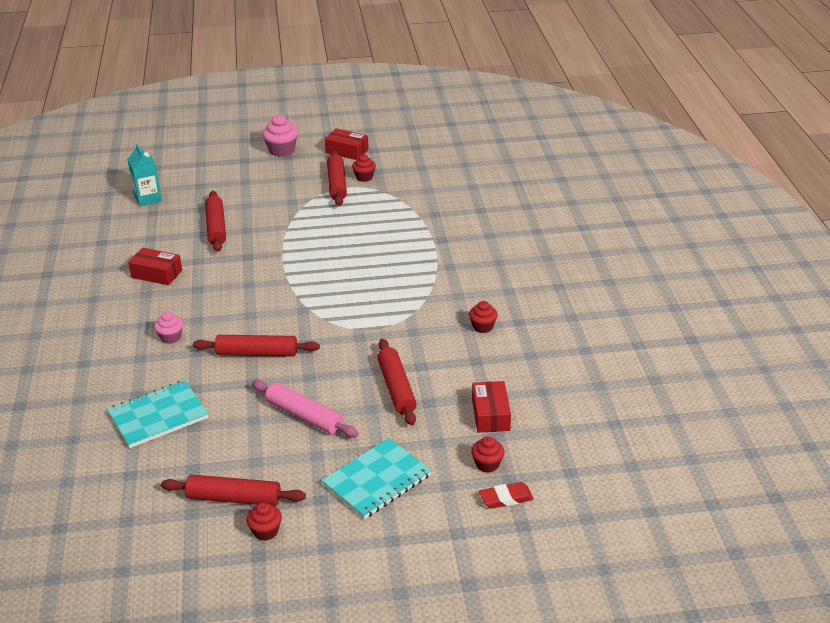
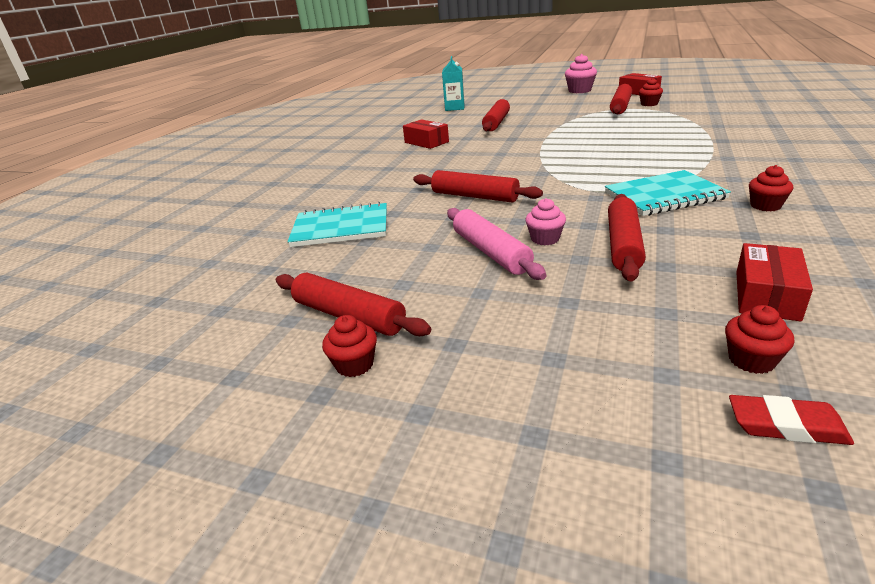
camera: 30 degrees right, 5 degrees down
(170, 337) = (403, 177): pink cupcake -> pink cupcake (545, 239)
(377, 480) = (550, 339): turquoise notebook -> turquoise notebook (664, 196)

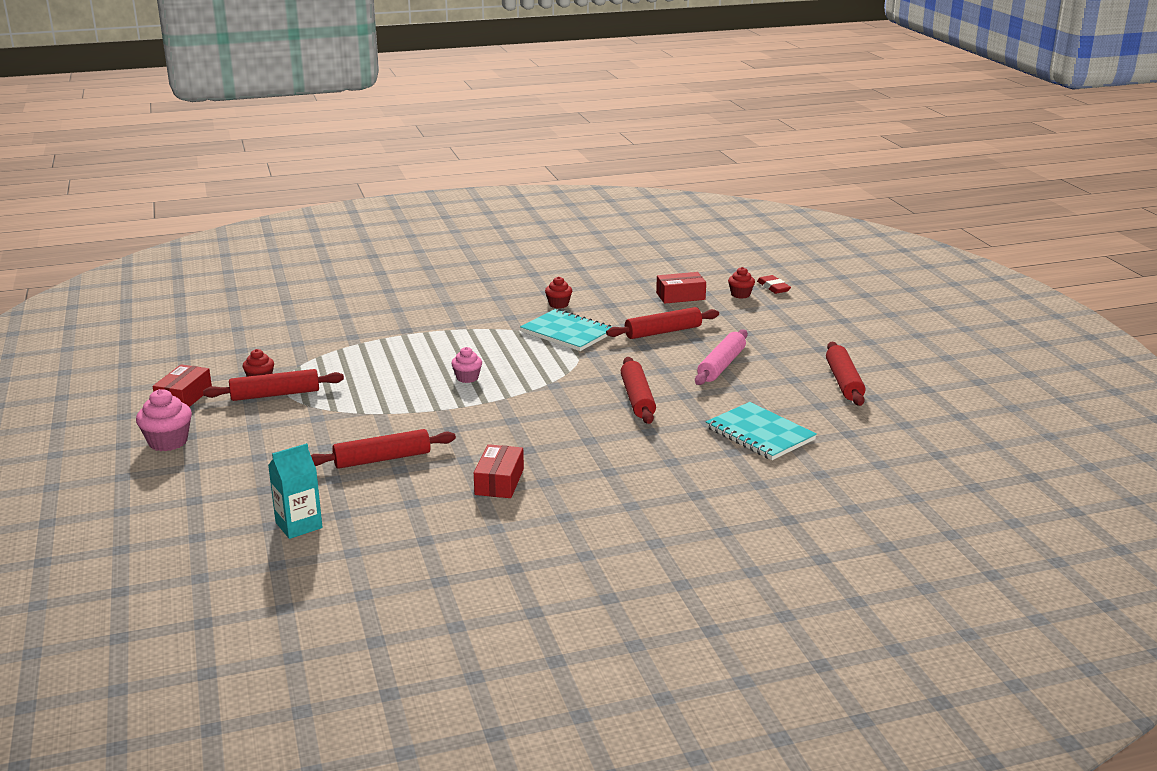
camera: 130 degrees left, 5 degrees down
(354, 364) = (870, 364): red cupcake -> none
(545, 239) = (682, 354): pink cupcake -> pink cupcake (467, 378)

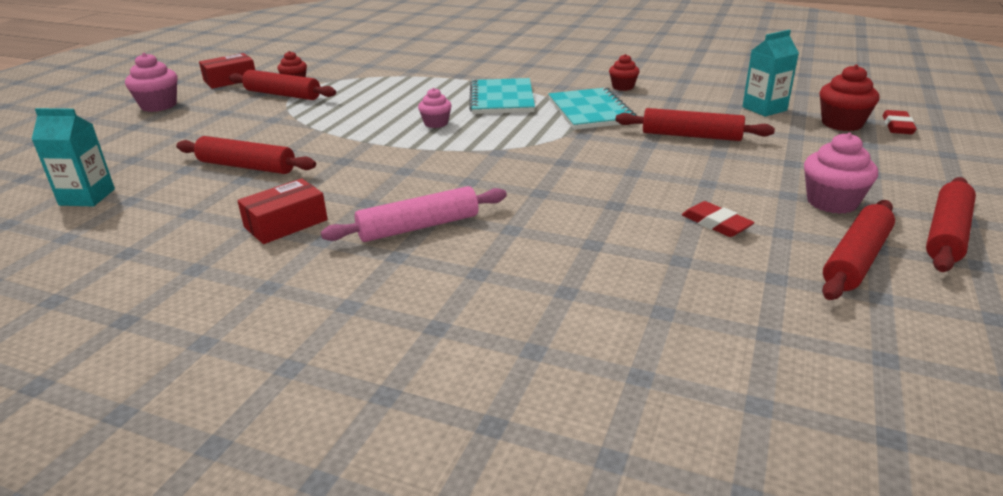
camera: 40 degrees right, 5 degrees up
(637, 398) = (556, 191): red rolling pin -> red rolling pin (947, 234)
(680, 296) = (764, 109): red box -> turquoise carton
(721, 365) = (707, 187): pink rolling pin -> pink rolling pin (418, 227)
(740, 295) = (842, 123): red cupcake -> red cupcake, size x1.57
(755, 386) = (716, 224): none -> red eraser
(760, 434) = (636, 283): turquoise notebook -> turquoise notebook (502, 99)
(796, 352) = (832, 202): none -> pink cupcake

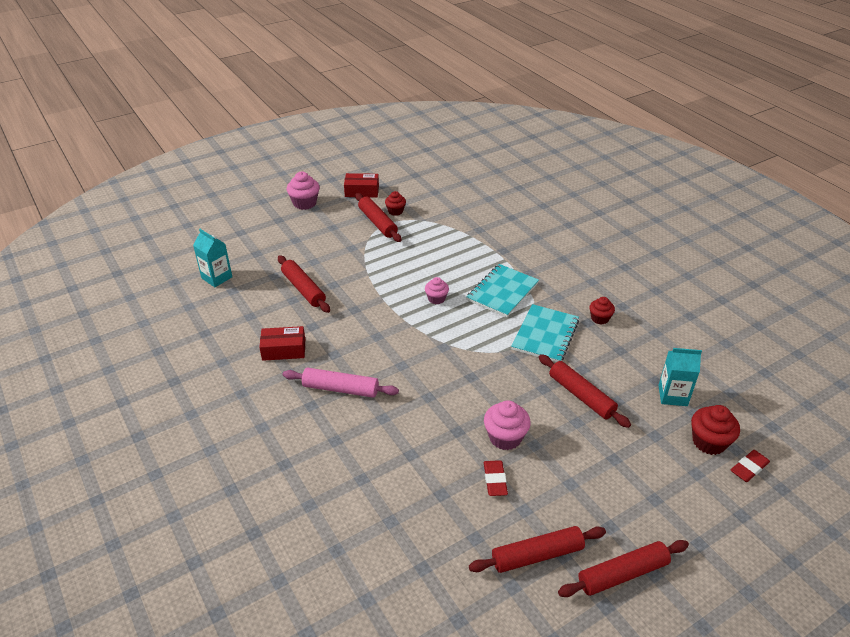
camera: 35 degrees right, 10 degrees up
(832, 202) = (589, 506): pink cupcake -> pink cupcake (505, 437)

